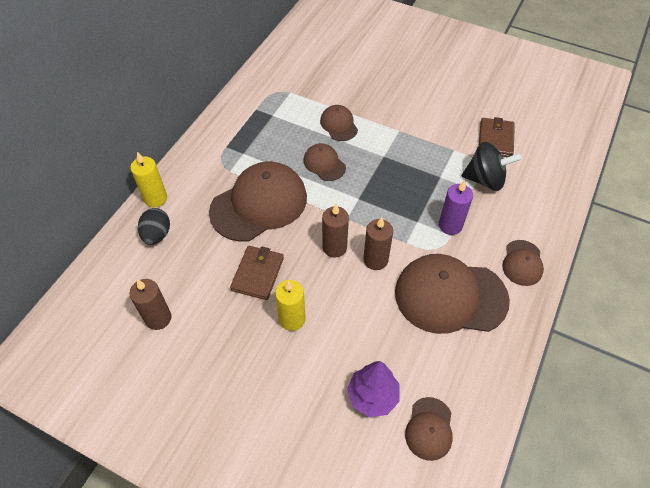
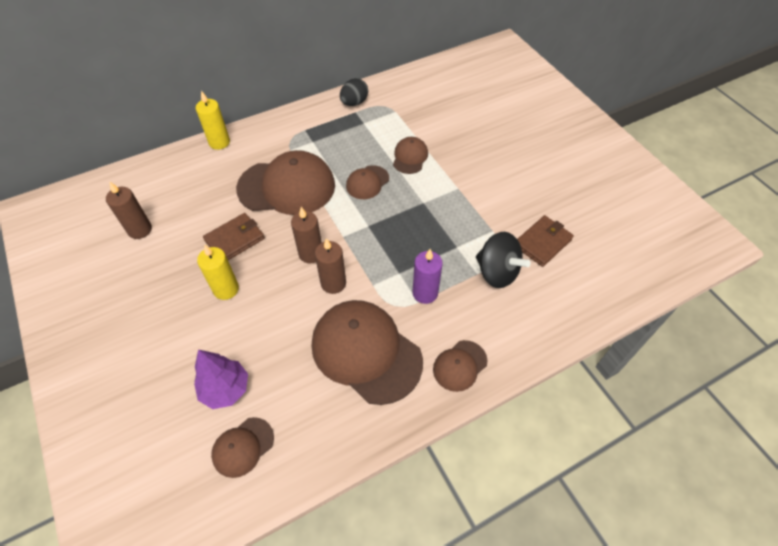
camera: 35 degrees right, 0 degrees up
(157, 235) = (195, 169): black egg -> black egg (354, 103)
(324, 164) = (367, 182): brown cap -> brown cap turned 135 degrees counterclockwise

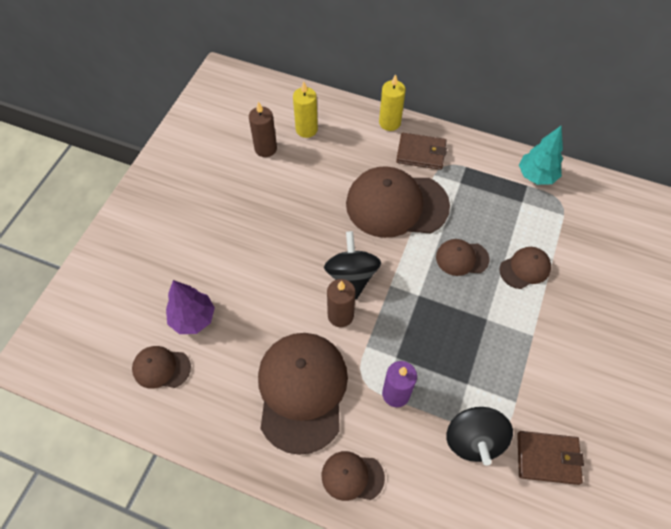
camera: 50 degrees right, 5 degrees up
(226, 289) = (268, 246): yellow candle -> yellow candle (306, 129)
(235, 239) = (314, 214): brown wallet -> brown wallet (421, 153)
(287, 187) = (396, 205): brown cap -> brown cap turned 135 degrees clockwise
(311, 254) = (352, 276): brown candle -> black spinning top
(354, 103) = (536, 176): black egg -> turquoise tree

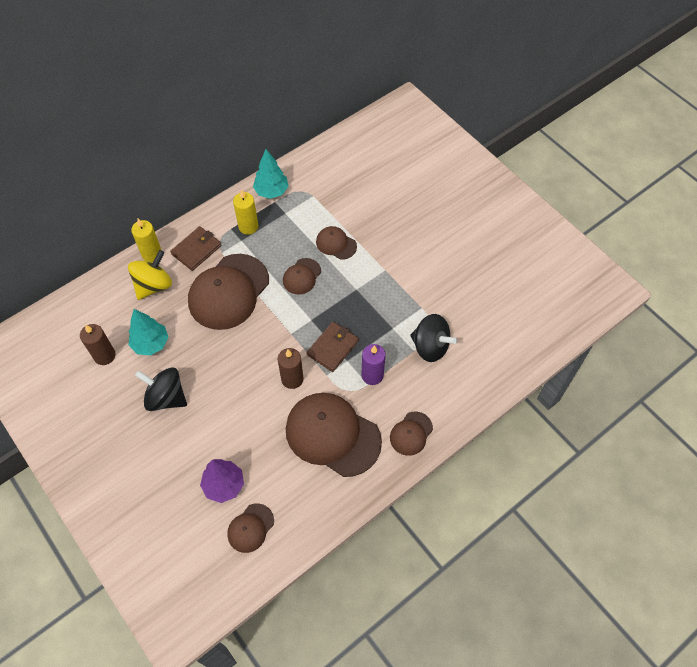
camera: 60 degrees left, 0 degrees up
(299, 175) = (151, 344): none -> turquoise tree
(306, 129) = (110, 316): yellow candle -> yellow candle (248, 227)
(352, 276) = (266, 354): black spinning top -> black spinning top (166, 397)
(359, 143) = (154, 285): none -> yellow spinning top
(525, 268) = (336, 244): brown cap -> brown cap turned 60 degrees counterclockwise
(547, 458) = (465, 312): brown wallet -> brown wallet (332, 348)

